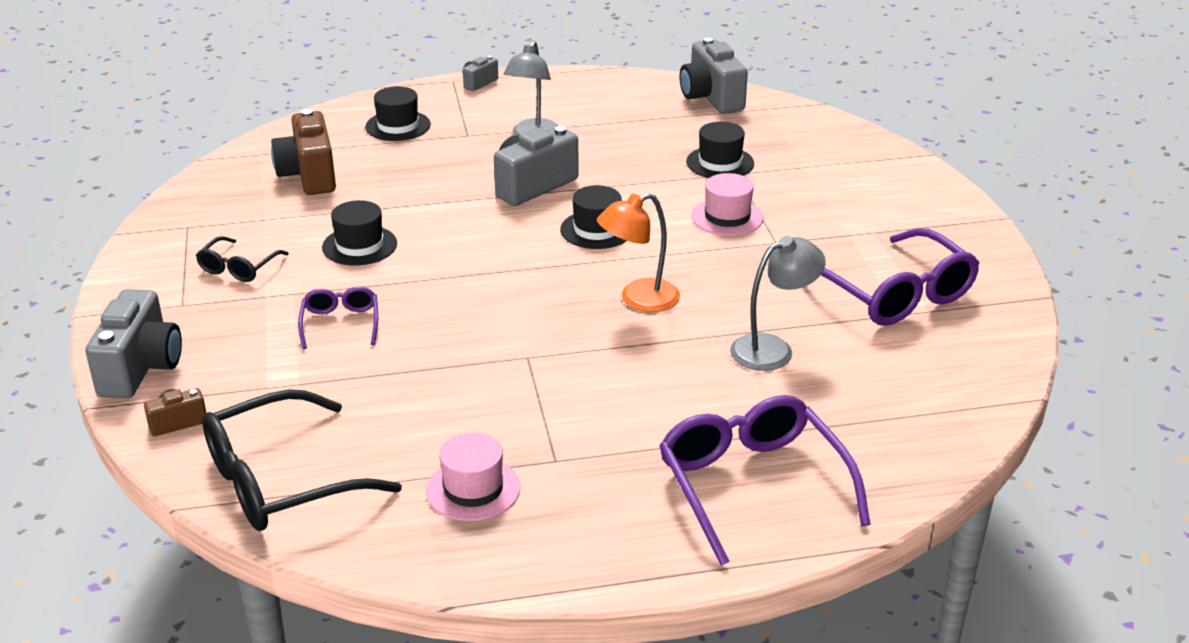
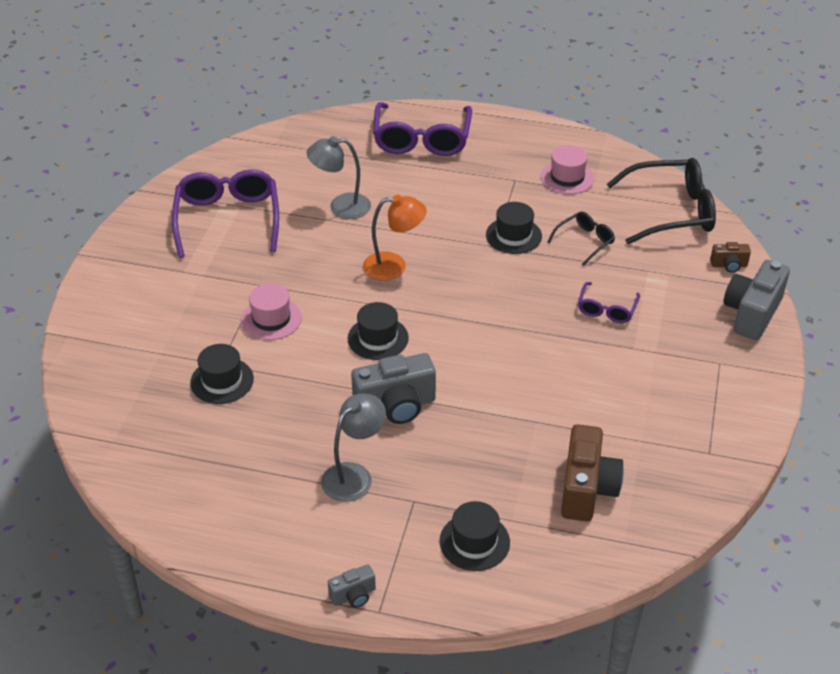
camera: 155 degrees left, 10 degrees up
(238, 268) = (671, 388): black glasses -> black glasses (584, 241)
(359, 245) = (569, 381): black hat -> black hat (513, 235)
(711, 98) = (145, 477): grey camera -> none

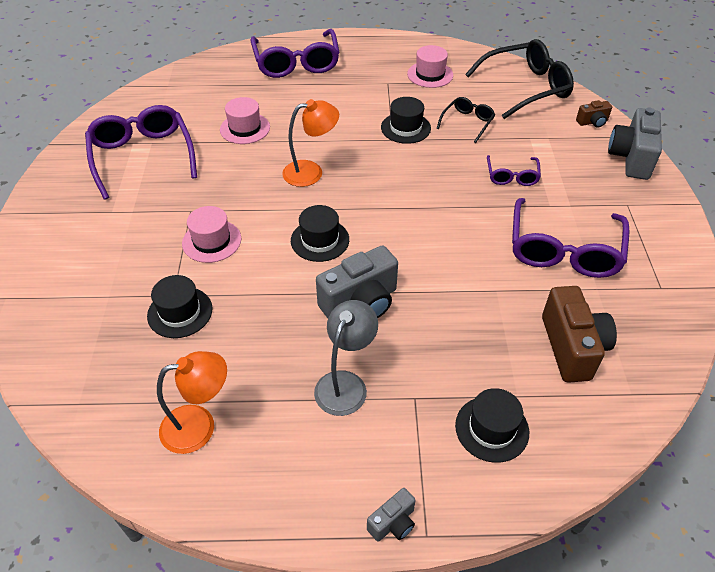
camera: 15 degrees left, 5 degrees up
(211, 482) = (199, 426): none -> orange lamp
(341, 206) = (245, 128): grey lamp -> pink hat
(625, 396) = (564, 250): none -> purple glasses

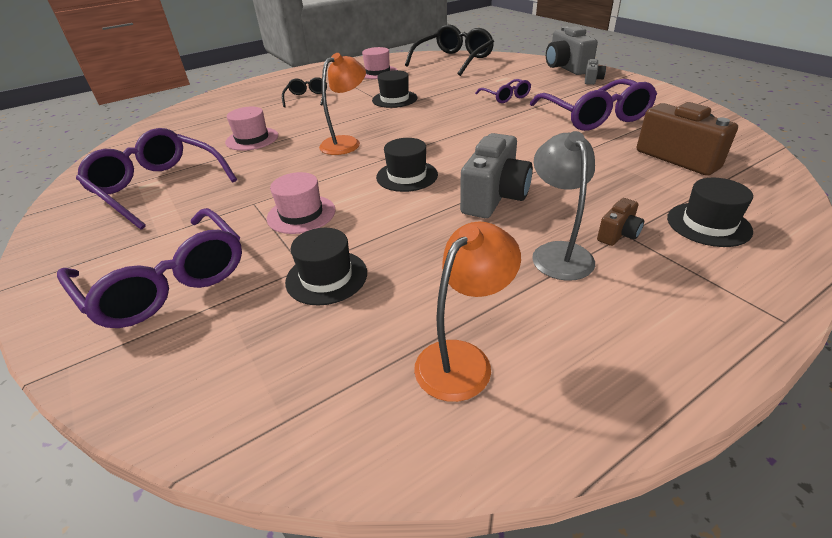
camera: 30 degrees left, 10 degrees down
(296, 63) = (258, 95): purple glasses -> purple glasses (167, 282)
(393, 523) = (748, 329): grey camera -> grey camera (592, 80)
(467, 123) = (437, 84): black glasses -> black glasses (307, 98)
(592, 122) = (519, 61): brown camera -> brown camera (618, 234)

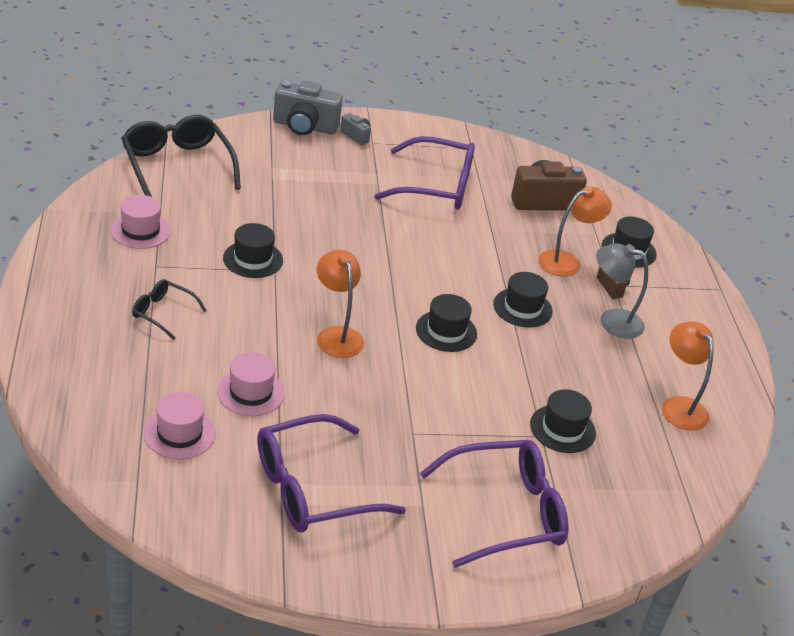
camera: 70 degrees left, 0 degrees up
(301, 214) = (460, 411): pink hat -> pink hat (179, 433)
(494, 197) = (522, 308): grey camera -> black hat
(505, 97) = (336, 199): purple glasses -> none
(611, 196) = (566, 261): none -> orange lamp

